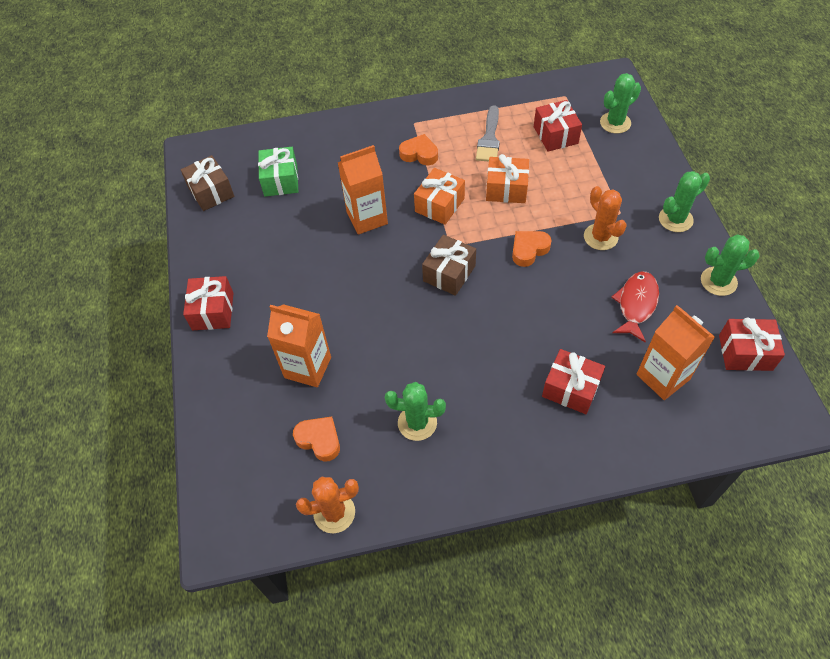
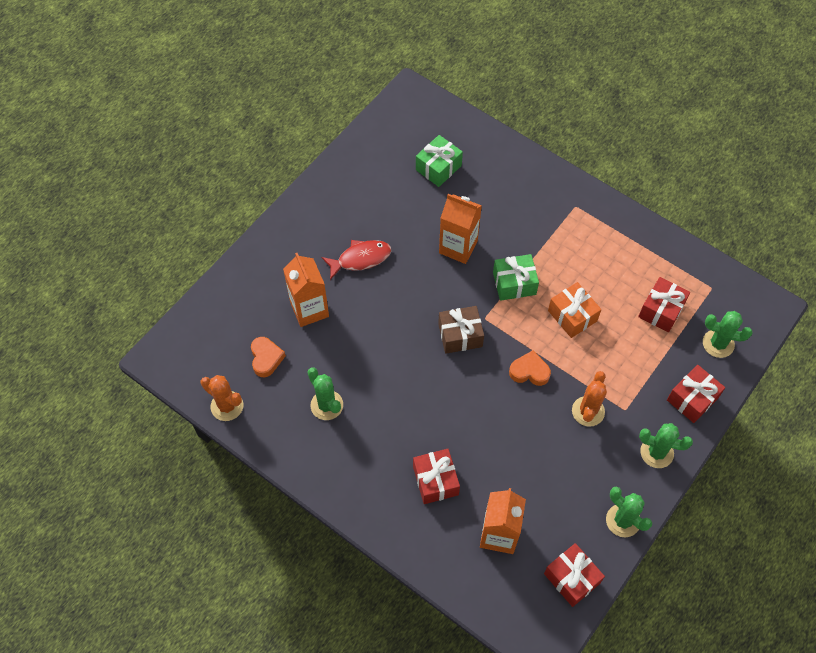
camera: 45 degrees right, 5 degrees up
(211, 192) = (388, 135): brown gift -> none
(213, 311) = (300, 220): red gift -> red gift (692, 399)
(419, 154) = (549, 233): orange heart -> none
(439, 205) = (514, 283): orange gift -> green gift
(489, 138) = (611, 268): grey brush -> none
(636, 304) = (547, 476): red fish -> red fish (360, 259)

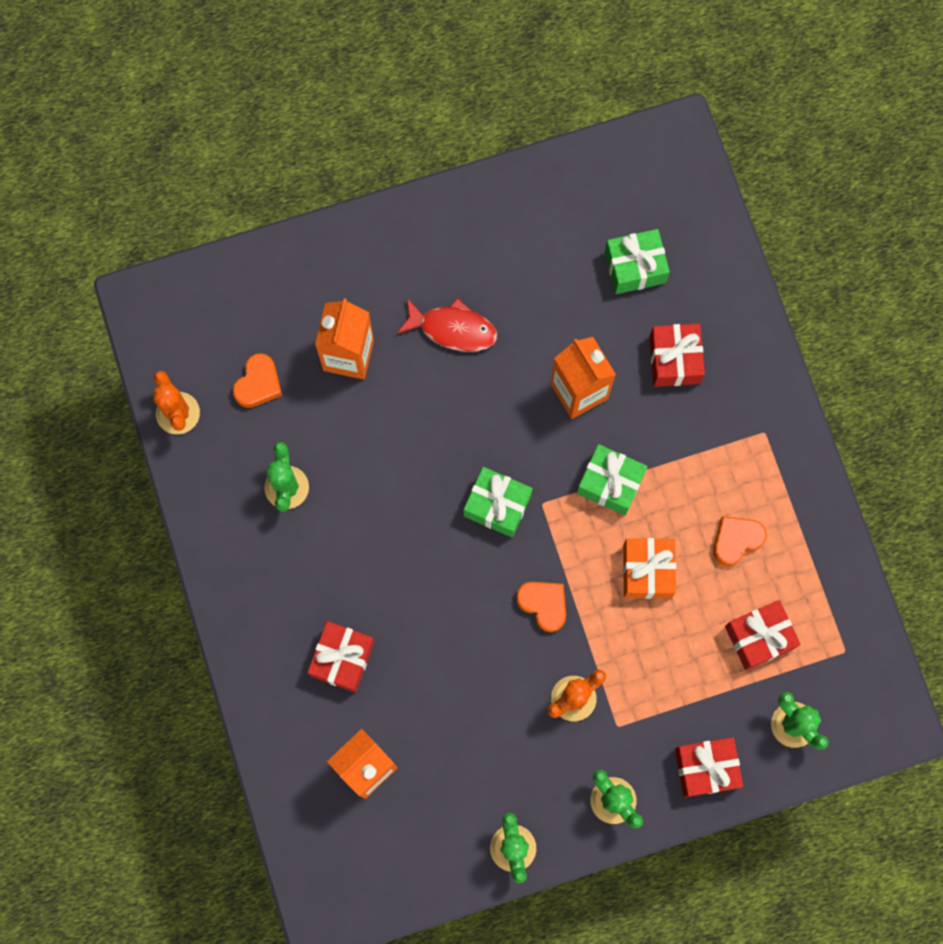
camera: 35 degrees right, 15 degrees up
(460, 335) = (497, 505): brown gift -> green gift
(571, 578) = (407, 869): red gift -> red gift (674, 360)
(606, 269) = (736, 540): none -> orange heart

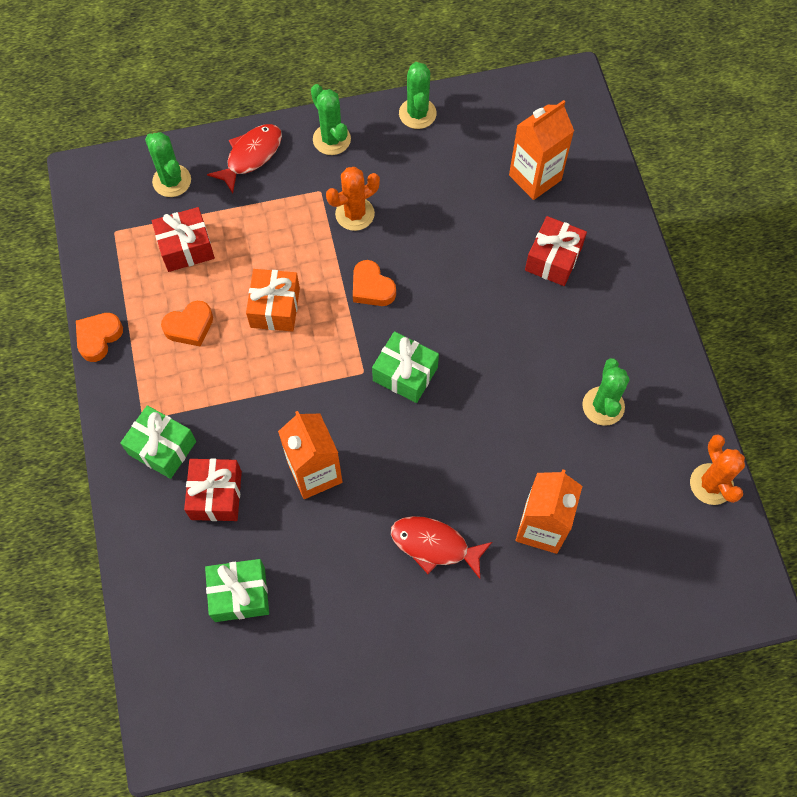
camera: 175 degrees left, 10 degrees down
(258, 384) = (632, 506): orange heart -> orange heart (98, 338)
(610, 483) = (297, 385): green gift -> green gift (162, 448)
(706, 768) = (251, 156): red gift -> red fish

